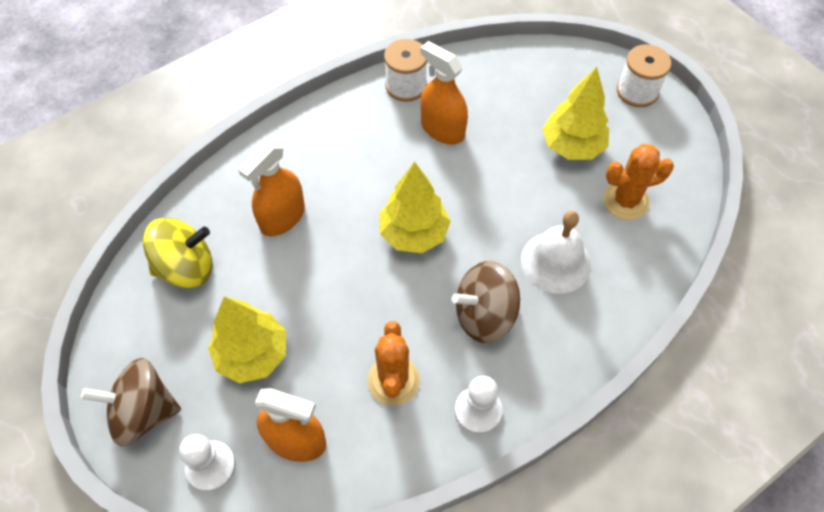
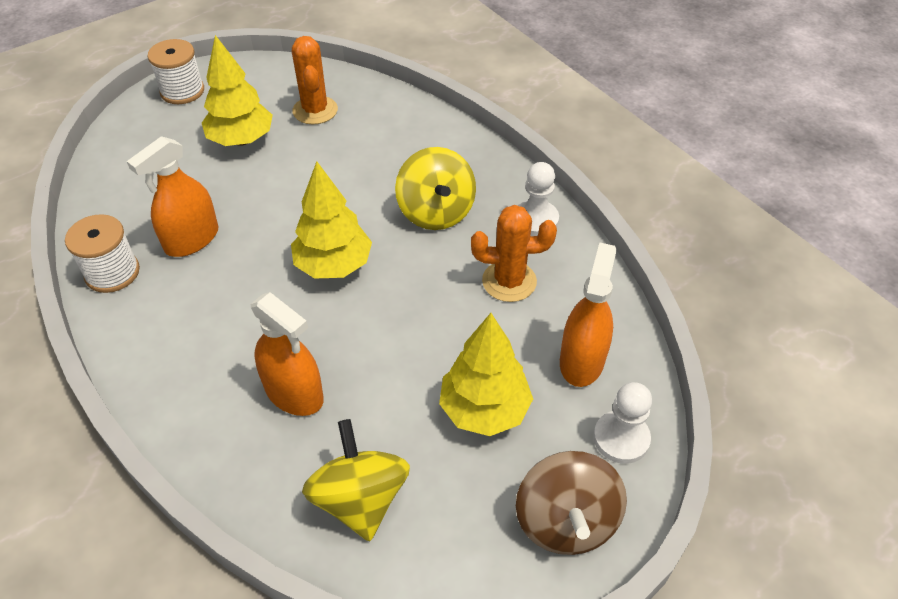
camera: 90 degrees left, 10 degrees down
(484, 315) = (436, 212): brown spinning top -> yellow spinning top
(555, 262) = (379, 160): white bell -> none

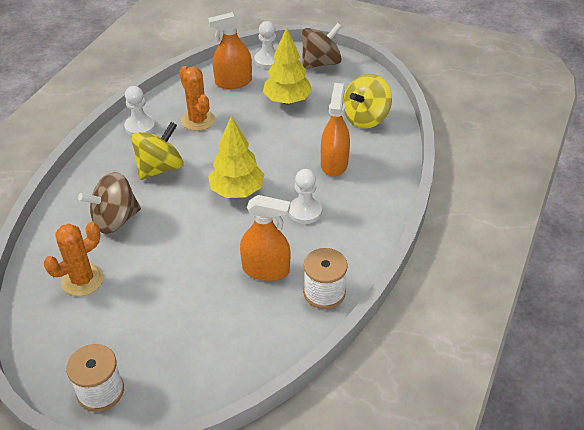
camera: 120 degrees left, 5 degrees down
(239, 315) = (305, 211): none -> white pawn
(241, 140) = (146, 305): yellow tree -> none
(378, 152) = (115, 220): none -> brown spinning top

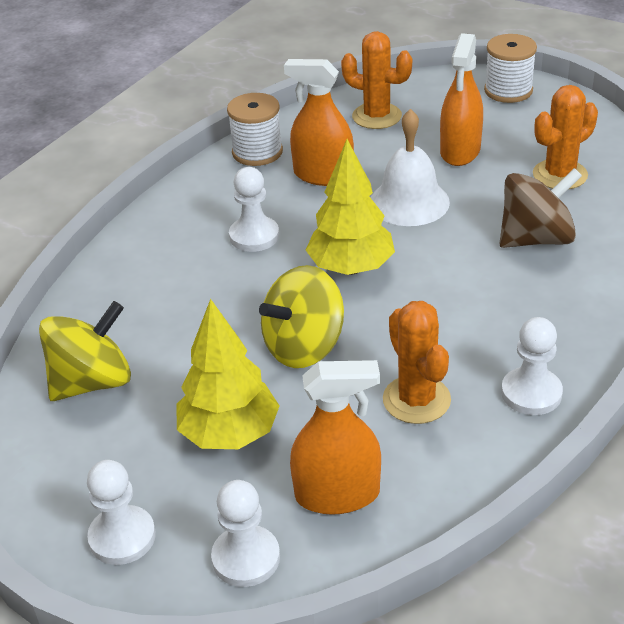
camera: 170 degrees left, 5 degrees down
(160, 168) = (479, 310): yellow spinning top -> yellow spinning top (304, 347)
(199, 247) = (409, 202): none -> white bell
(227, 345) = (377, 116): none -> orange cactus
(321, 63) = (122, 537): brown spinning top -> white pawn
(334, 164) = (185, 301): orange spray bottle -> orange spray bottle (460, 151)

